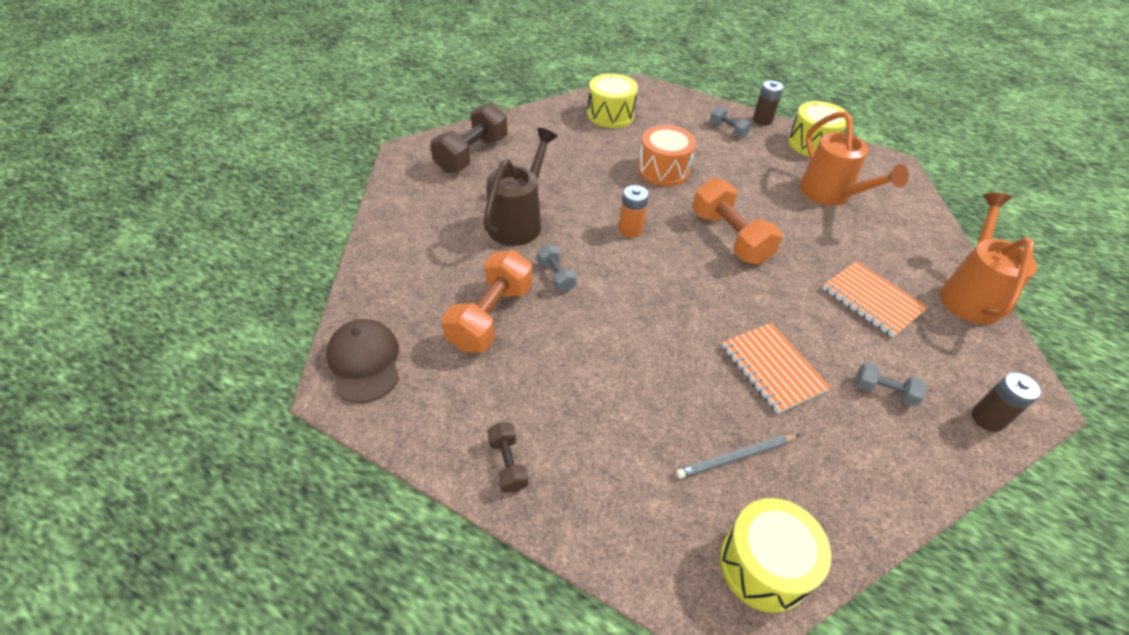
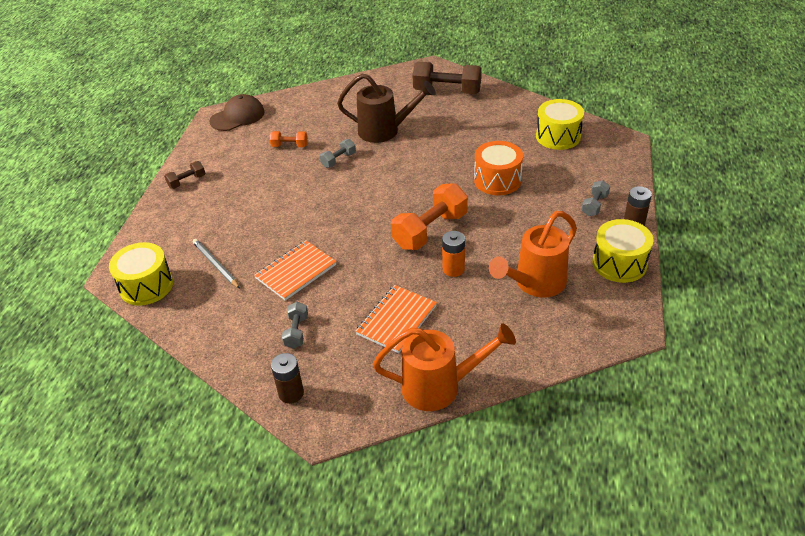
camera: 75 degrees right, 5 degrees down
(491, 317) = (290, 146): orange dumbbell -> orange dumbbell, size x0.50
(630, 229) = (407, 180): orange battery -> orange battery (453, 269)

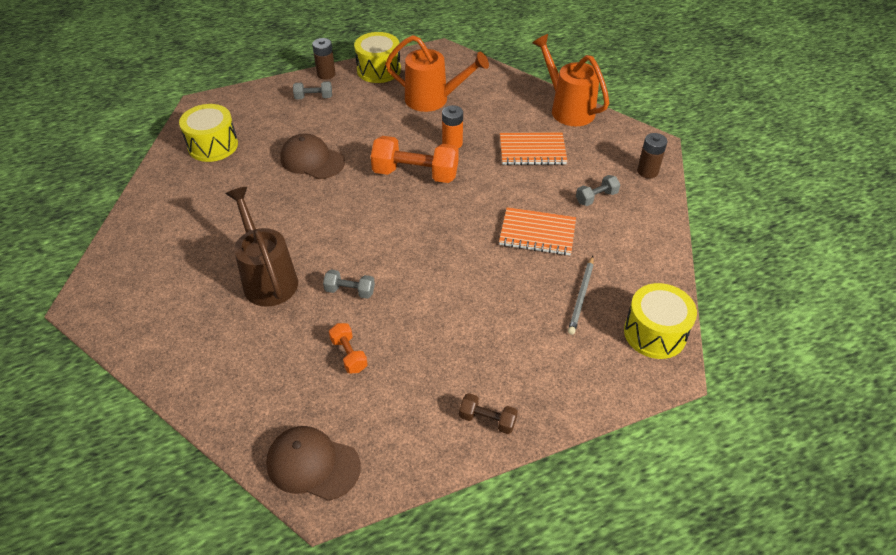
camera: 125 degrees left, 5 degrees up
(447, 91) = (149, 260): brown dumbbell -> none
(497, 180) = (312, 160): orange drum -> brown cap

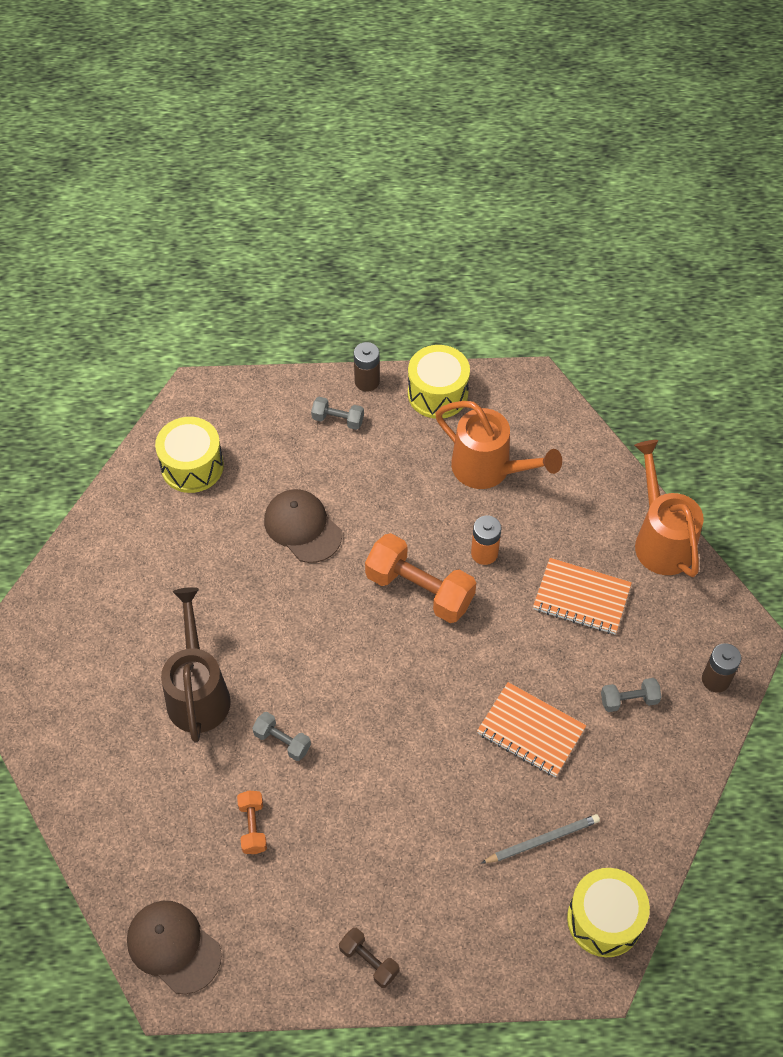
camera: 20 degrees right, 10 degrees up
(581, 296) = (542, 840): grey pencil -> grey pencil turned 150 degrees counterclockwise

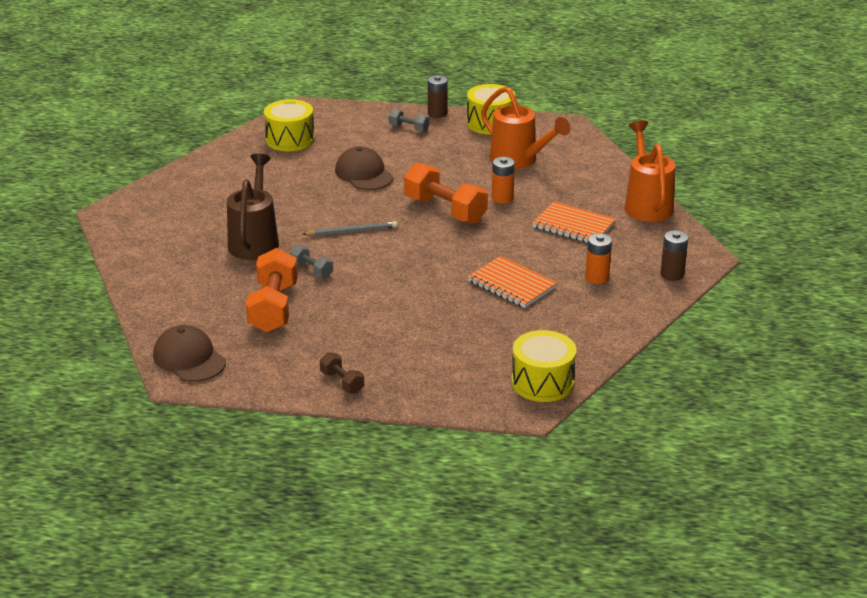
camera: 10 degrees right, 25 degrees down
(253, 826) = (273, 308): orange dumbbell -> orange dumbbell, size x1.98
(542, 840) = (504, 338): grey pencil -> grey pencil (352, 231)
(629, 700) = (597, 277): grey dumbbell -> orange battery

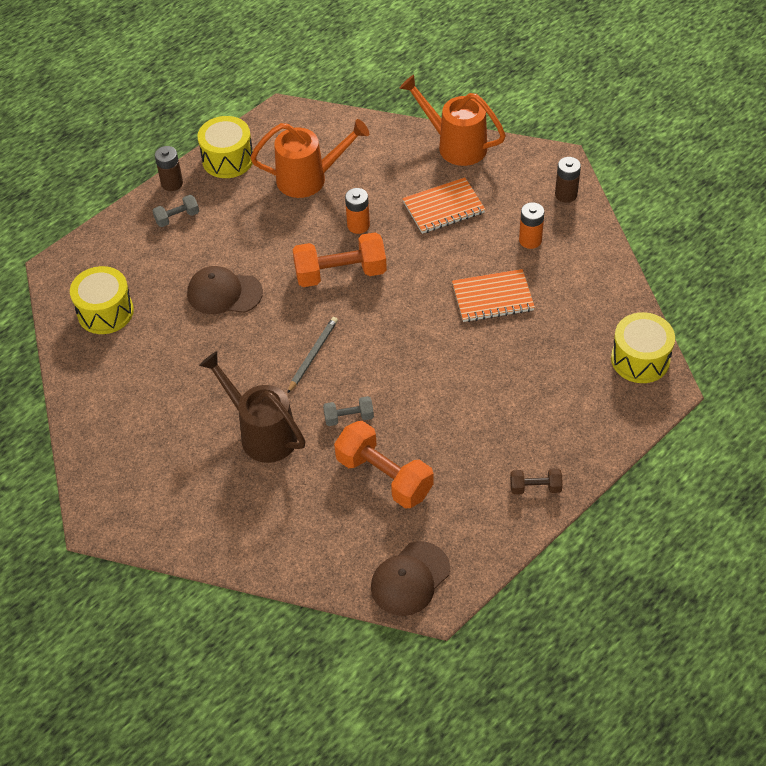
camera: 50 degrees left, 20 degrees up
(189, 358) = (410, 579): brown cap -> brown cap turned 45 degrees counterclockwise

